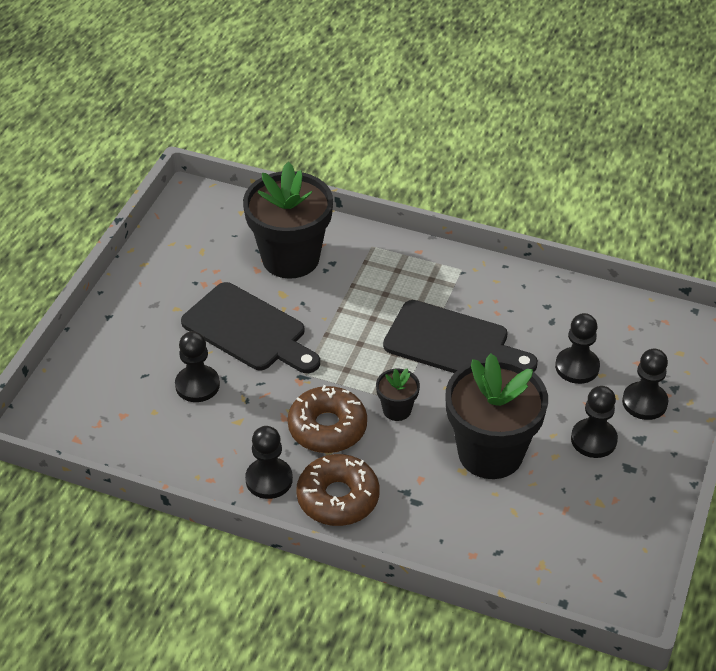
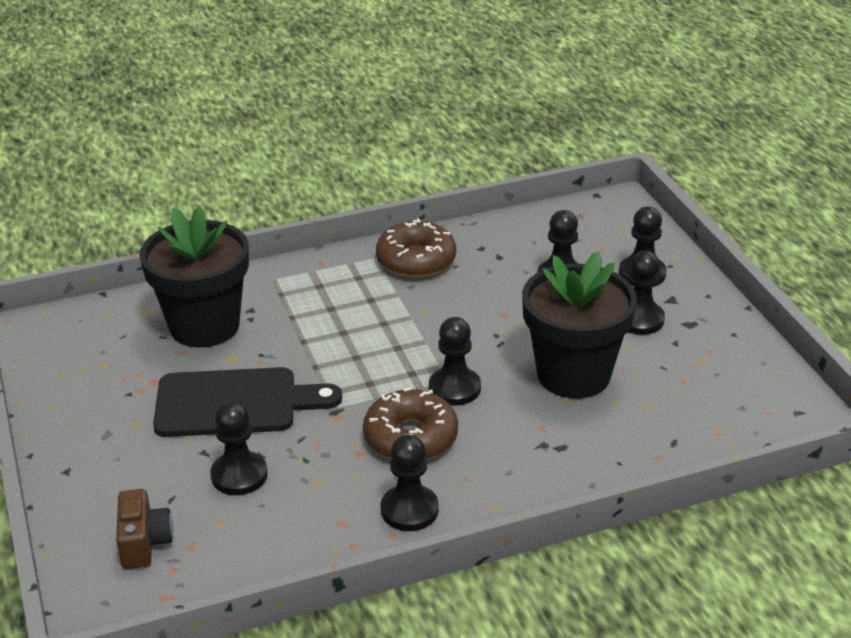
camera: 40 degrees left, 10 degrees down
(100, 396) = (144, 543): none -> brown camera
(338, 498) = (491, 485): brown donut -> brown donut (416, 260)
(397, 410) = (454, 388): black flower pot -> black pawn
(452, 343) = (438, 314): black cutting board -> none

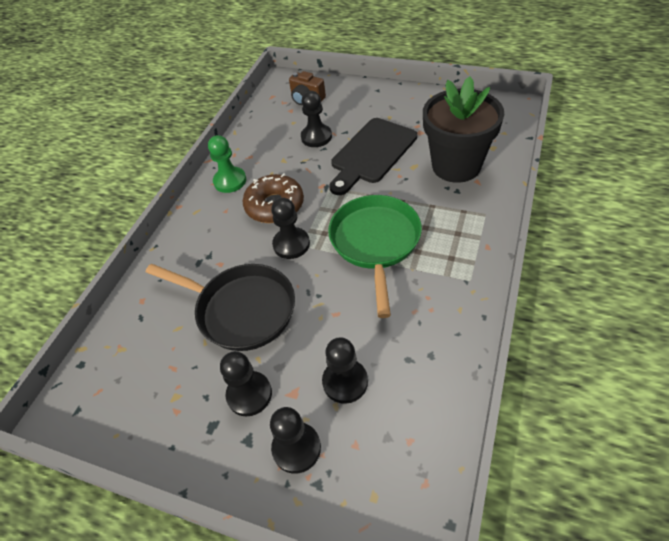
camera: 135 degrees right, 15 degrees up
(388, 330) = (375, 243): none -> green pan
(409, 510) = (230, 181): black pawn -> green pawn
(416, 260) = (447, 302): brown donut -> none
(573, 375) = (241, 309): black flower pot -> black pan

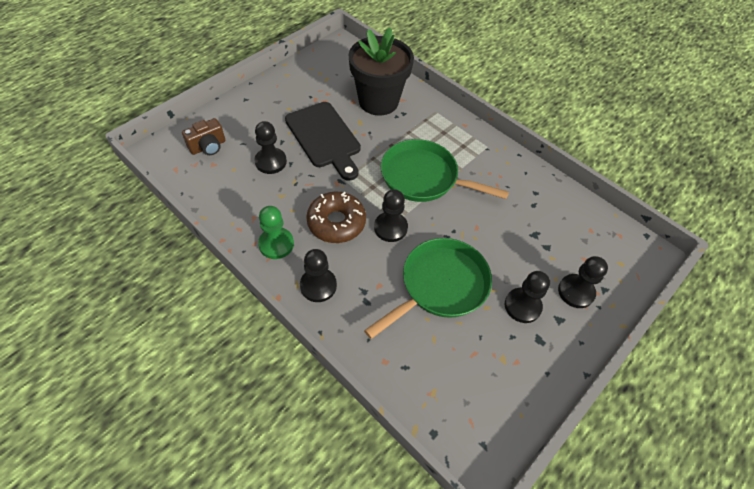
camera: 75 degrees left, 5 degrees up
(241, 309) = (440, 286): black pan -> green pan
(345, 382) = (536, 245): black pawn -> black pawn (318, 286)

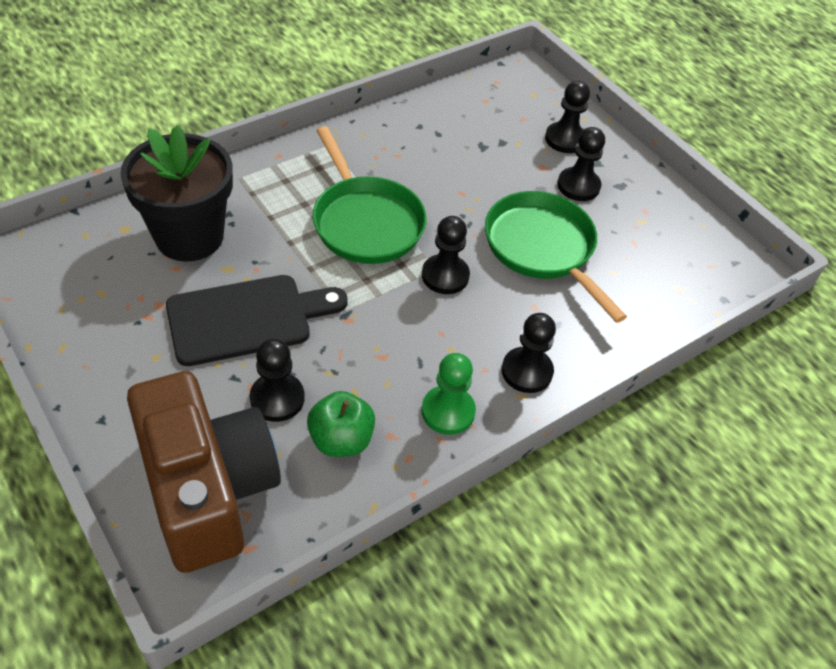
camera: 80 degrees left, 5 degrees down
(208, 146) = (208, 490): brown camera -> brown camera, size x2.36
(247, 195) = (341, 440): none -> green apple
(336, 222) = (423, 333): brown donut -> none
(424, 177) = (365, 221): green pan -> green pan turned 60 degrees counterclockwise

